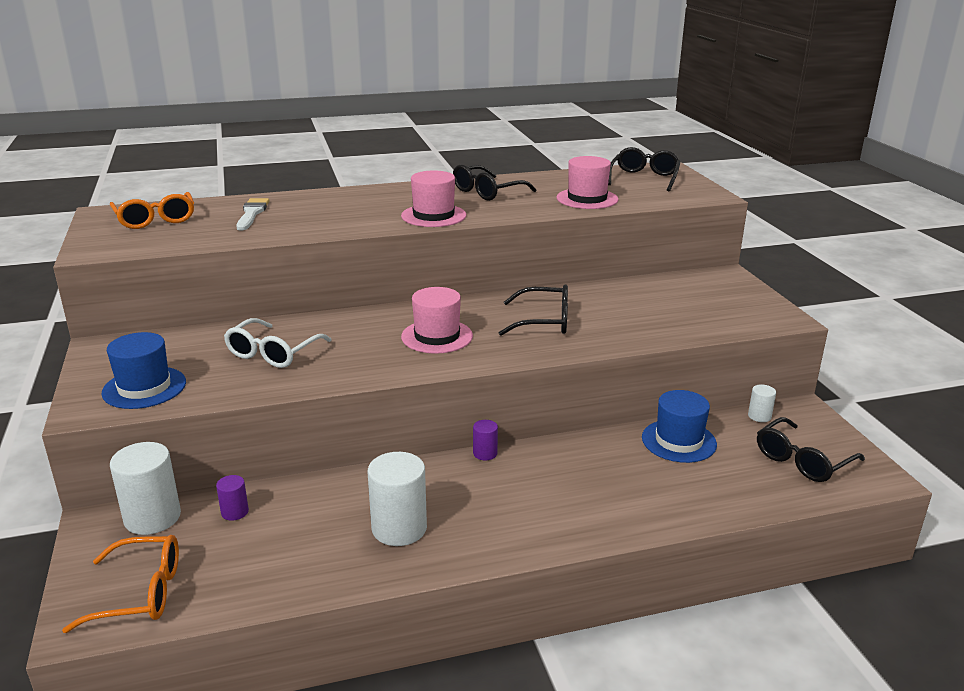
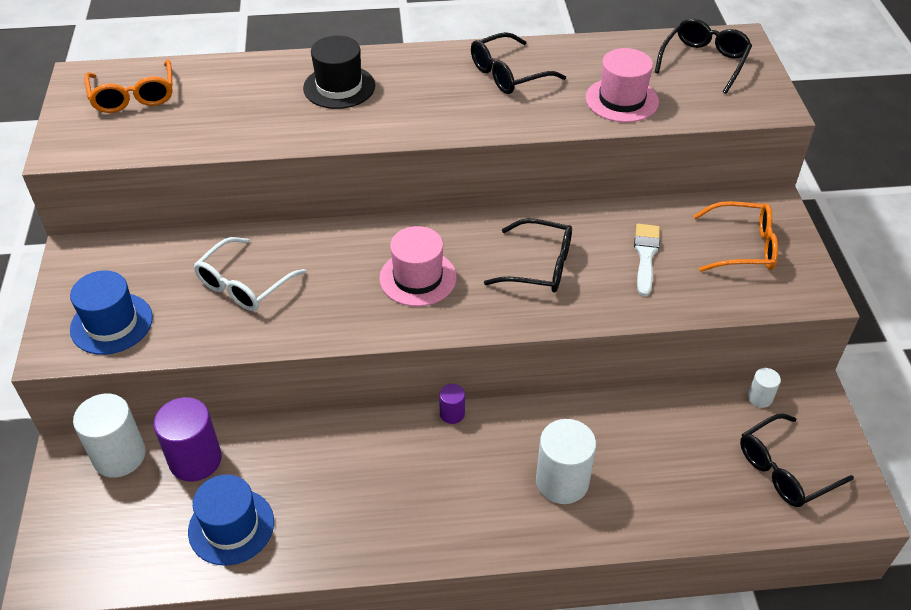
camera: 10 degrees right, 20 degrees up
(140, 593) = (100, 549): orange glasses -> orange glasses (743, 247)
(235, 512) = (195, 460): purple cylinder -> purple cylinder, size x2.00
(252, 213) = (237, 94): white brush -> white brush (645, 256)
(343, 205) = (339, 87): none -> black hat
(399, 528) = (347, 504): white cylinder -> white cylinder (562, 481)
(433, 216) = (435, 118): pink hat -> none
(679, 441) = (659, 423): blue hat -> blue hat (231, 526)

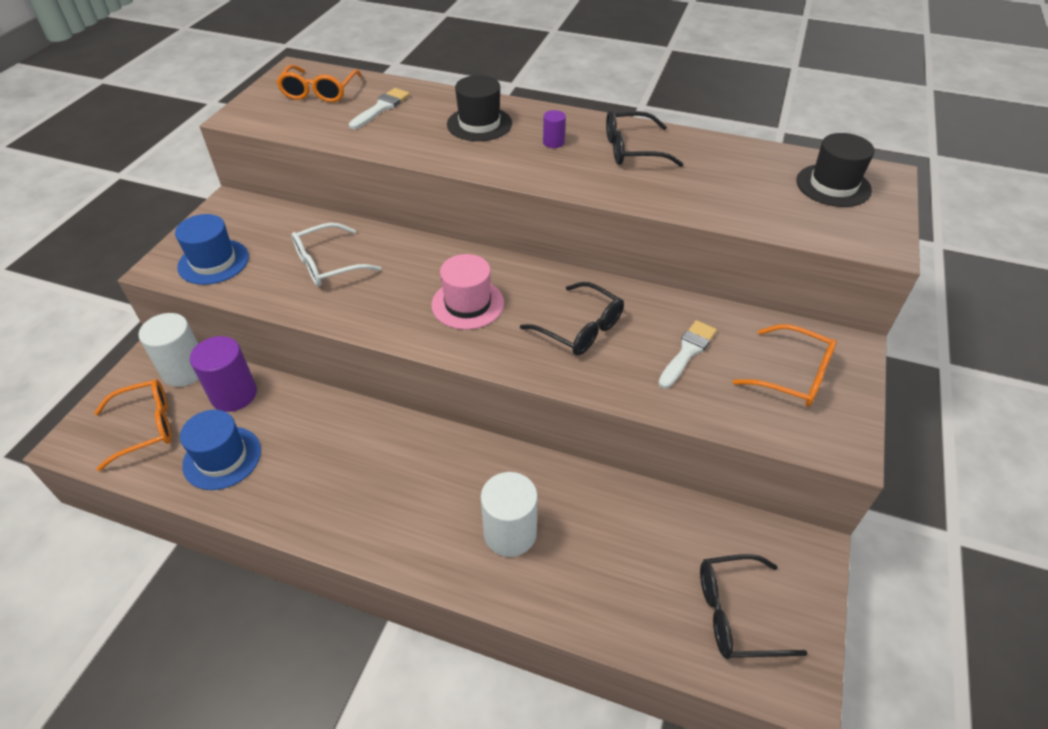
camera: 25 degrees right, 0 degrees up
(121, 530) = (146, 427): none -> orange glasses
(220, 97) = (381, 108): none -> white brush
(452, 414) = (453, 435): purple cylinder -> purple cylinder (553, 142)
(622, 100) = (725, 197): pink hat -> none
(704, 61) = (833, 185): black glasses -> black hat
(760, 398) = (751, 532): white cylinder -> none

